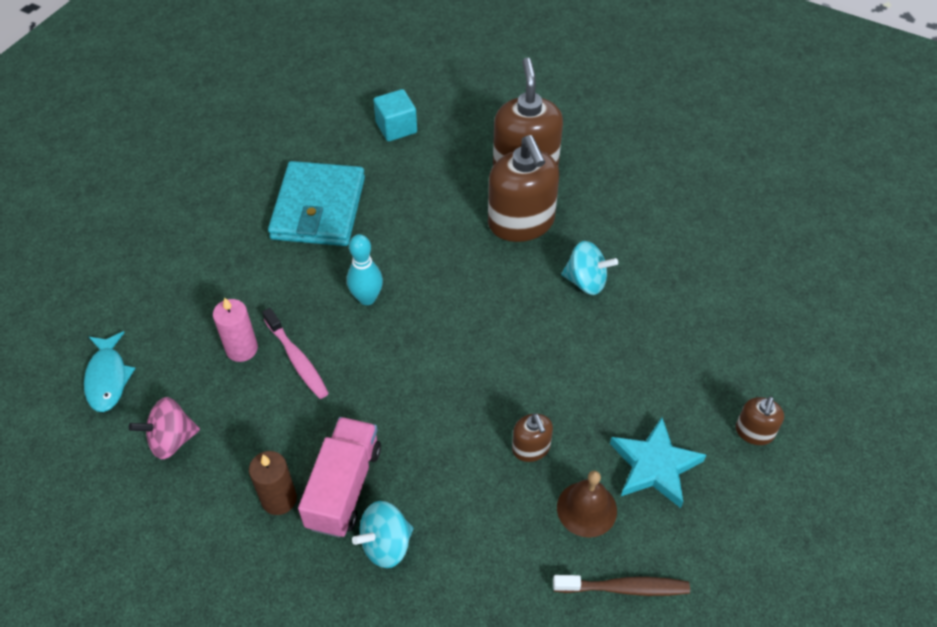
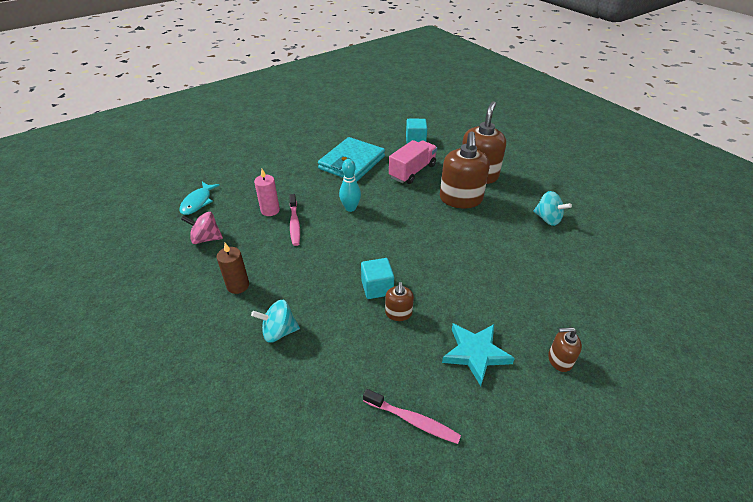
camera: 25 degrees right, 10 degrees down
(344, 487) = (276, 293): pink truck -> pink truck (412, 171)
(481, 420) = (377, 287): none -> turquoise cube
(586, 281) = (484, 238): turquoise spinning top -> turquoise spinning top (547, 219)
(586, 509) = (414, 361): brown bell -> none
(624, 588) = (413, 420): brown toothbrush -> pink toothbrush
(754, 432) = (559, 360): brown soap dispenser -> brown soap dispenser turned 45 degrees clockwise

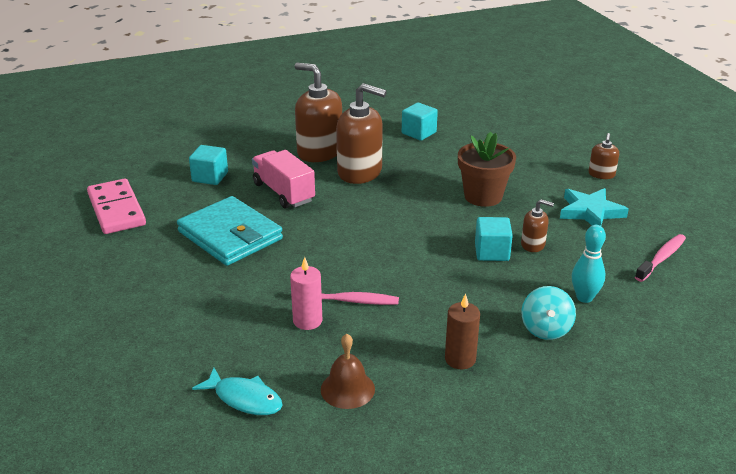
camera: 75 degrees left, 10 degrees down
(206, 238) = (347, 389): pink spinning top -> brown bell
(350, 208) = (338, 251): turquoise bowling pin -> turquoise bowling pin (584, 297)
(363, 120) = (116, 209): none -> pink domino
(462, 272) = (483, 196): none -> brown flower pot
(547, 219) = (419, 133): turquoise spinning top -> turquoise cube

